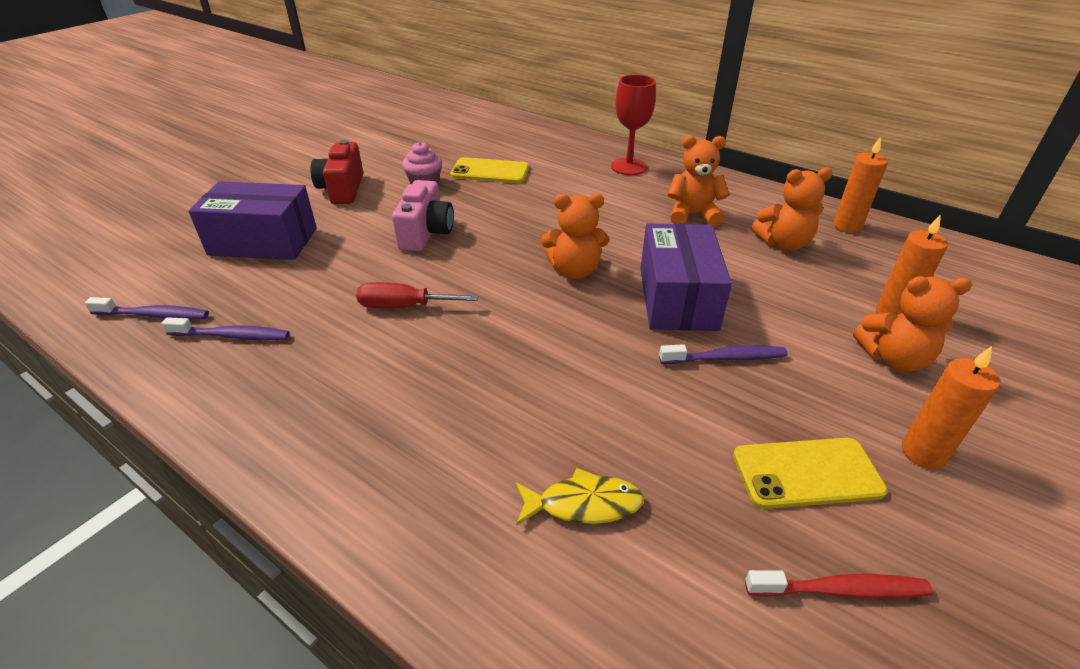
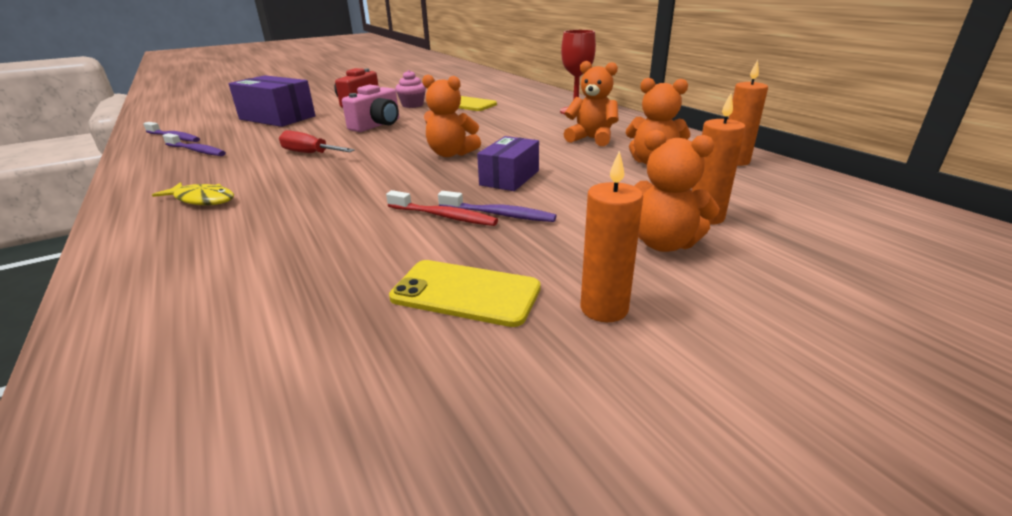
camera: 25 degrees right, 10 degrees down
(584, 504) = (264, 265): yellow fish -> yellow fish (202, 200)
(677, 298) = (509, 178): purple box -> purple box, size x0.64
(841, 590) = (380, 372): red toothbrush -> red toothbrush (444, 216)

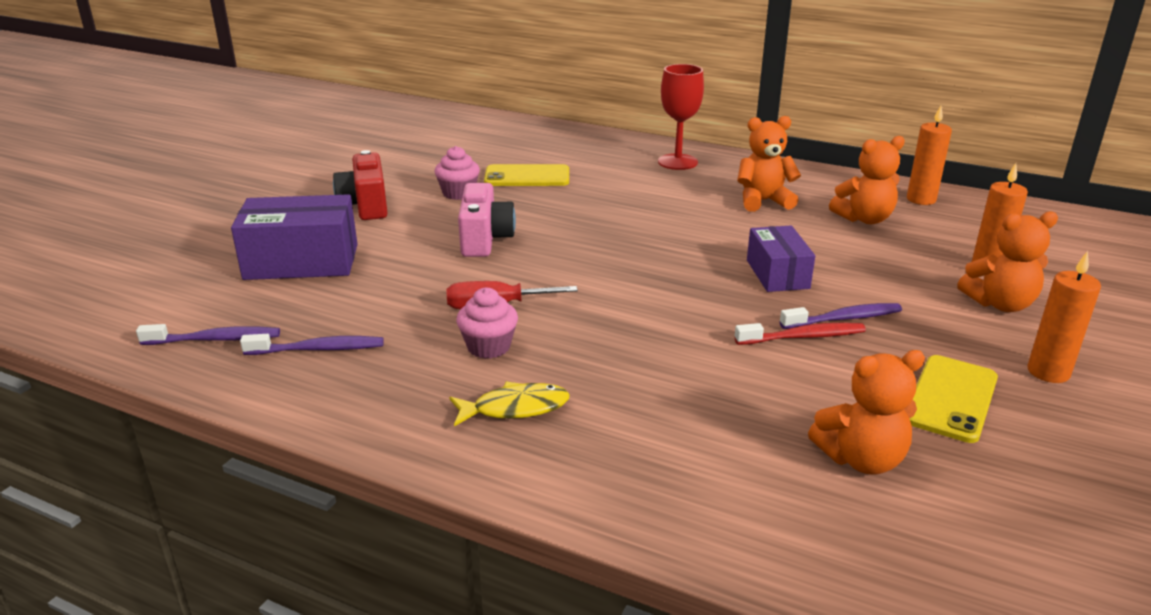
camera: 35 degrees left, 0 degrees up
(262, 169) = (488, 347): none -> pink cupcake
(451, 154) = (662, 260): orange teddy bear -> orange teddy bear (861, 459)
(465, 293) = (951, 398): yellow phone -> yellow phone turned 45 degrees counterclockwise

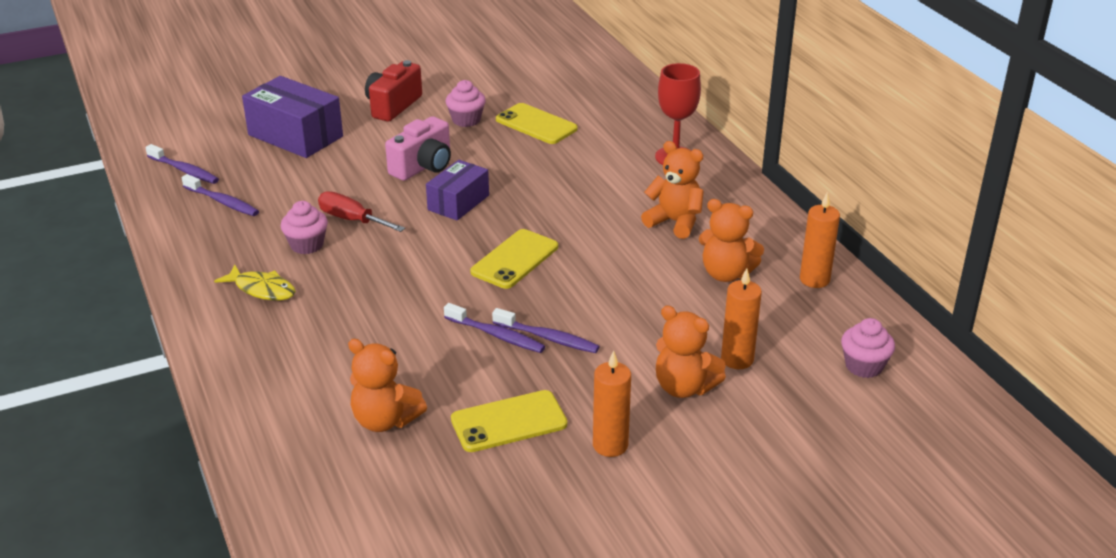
camera: 40 degrees right, 5 degrees up
(701, 274) = (515, 259): none -> yellow phone
(777, 274) = (567, 284): purple box -> purple box (458, 202)
(803, 337) = (496, 335): red toothbrush -> purple toothbrush
(1057, 236) = (864, 366): none -> pink cupcake

